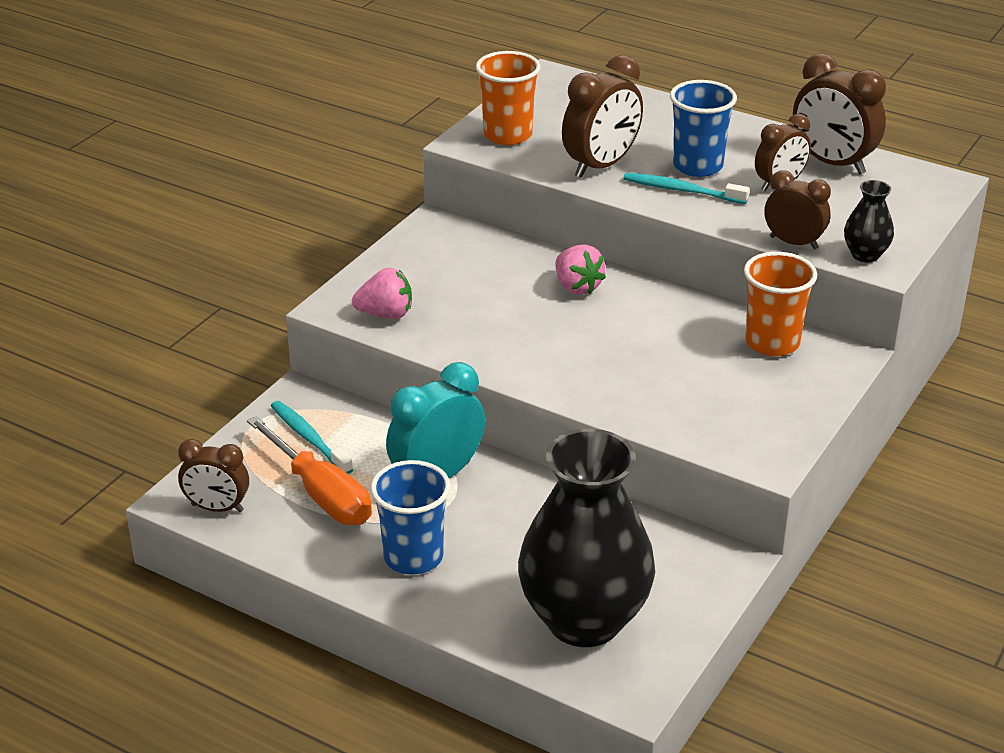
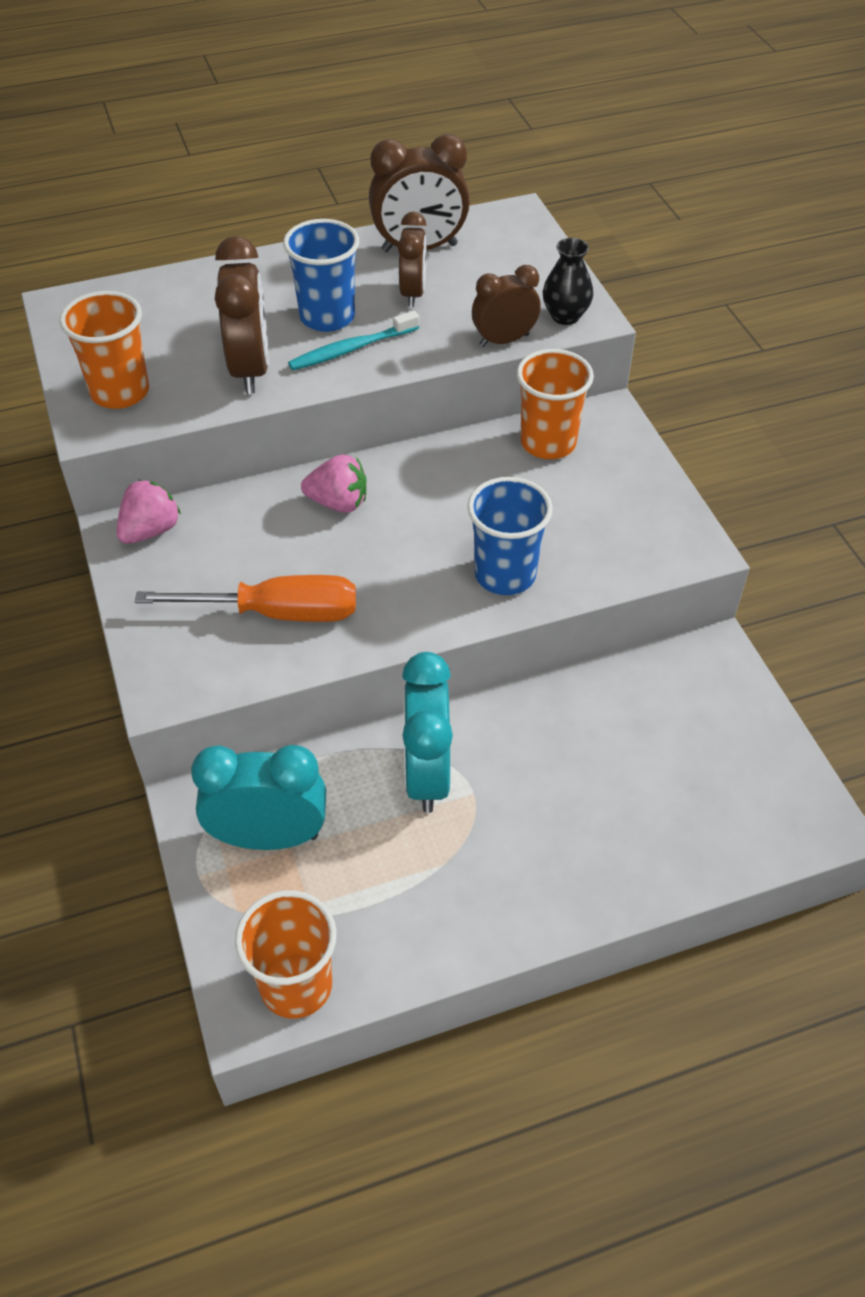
camera: 50 degrees left, 15 degrees up
(217, 508) = (296, 985): brown clock -> orange cup
(309, 438) = (269, 837): turquoise toothbrush -> turquoise clock
(321, 494) = (362, 881): orange screwdriver -> orange screwdriver (277, 613)
(385, 314) = (222, 658): pink strawberry -> pink strawberry (150, 530)
(413, 557) = (520, 866): blue cup -> blue cup (505, 575)
(584, 620) = (708, 796): black vase -> none

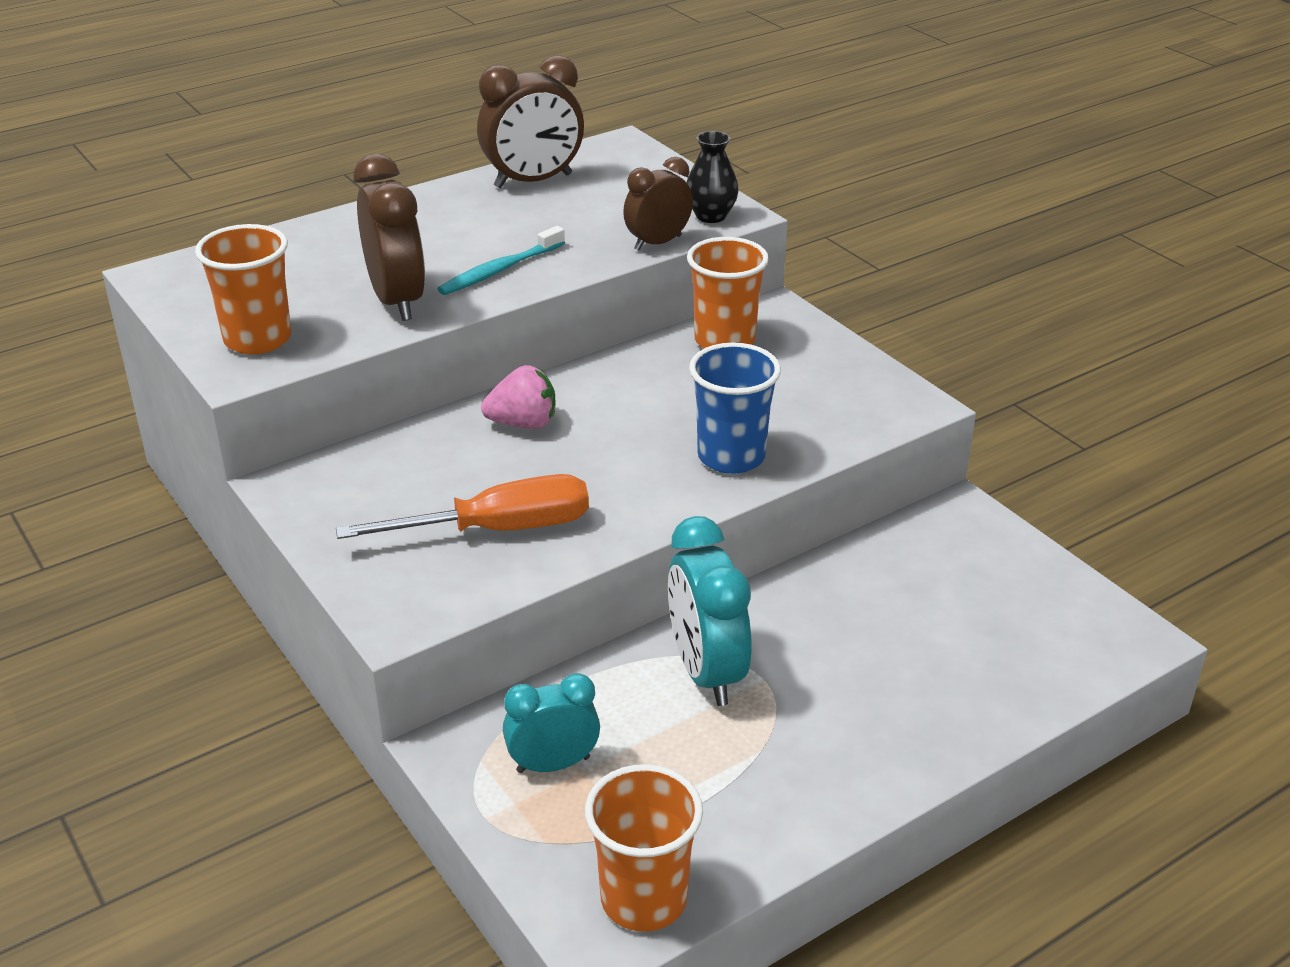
camera: 15 degrees left, 15 degrees down
(150, 530) = (320, 480): pink strawberry -> none
(269, 837) = (553, 764): turquoise clock -> turquoise clock, size x0.65
(327, 317) = (461, 248): blue cup -> none
(413, 293) = (544, 217): brown clock -> none

